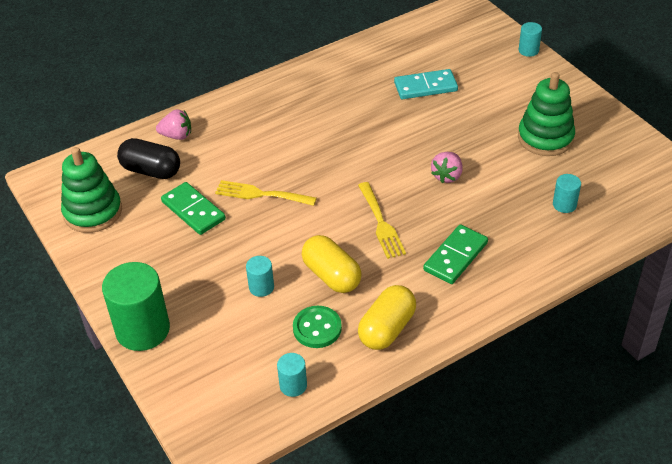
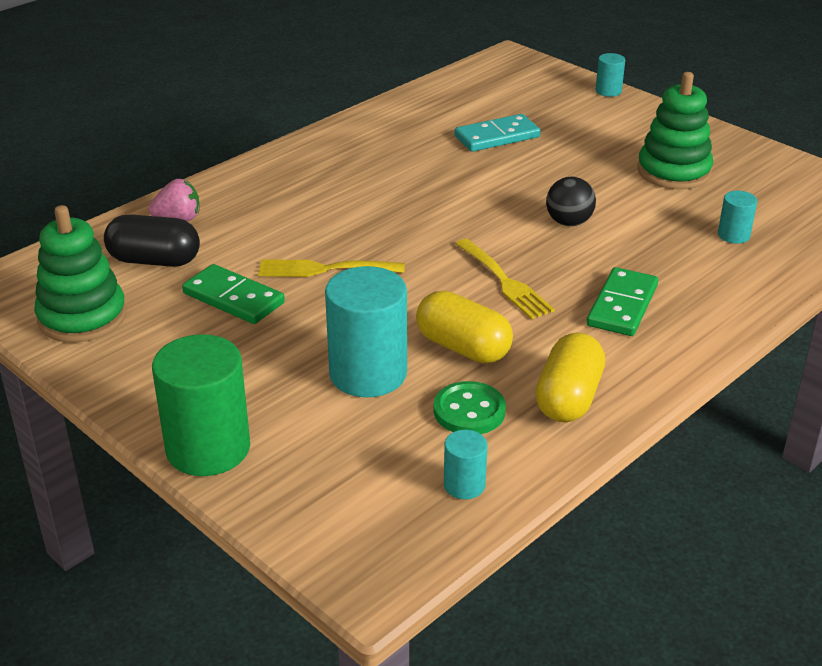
camera: 15 degrees left, 10 degrees down
(261, 287) = (368, 373): turquoise cylinder -> turquoise cylinder, size x2.08
(447, 176) = (569, 222): pink strawberry -> black ball

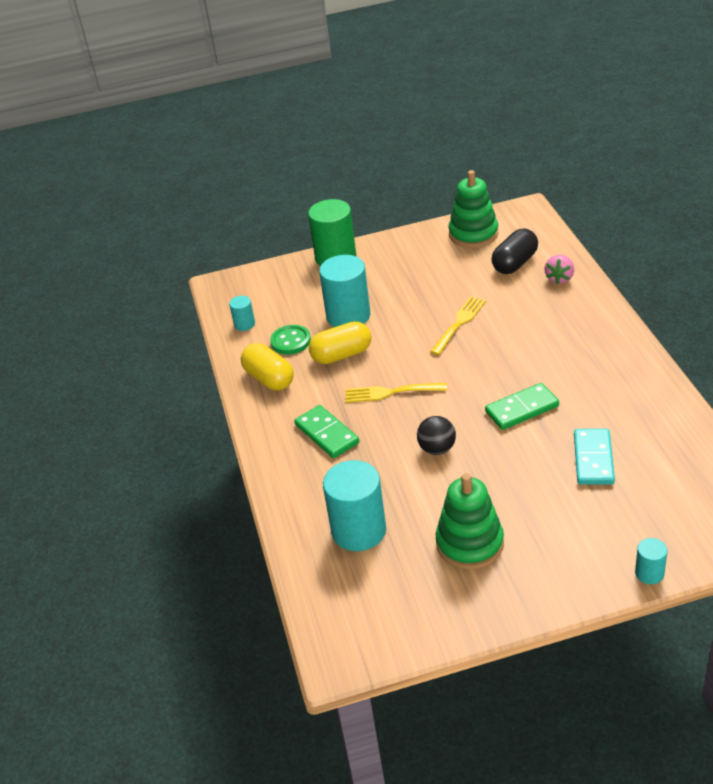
camera: 125 degrees right, 5 degrees up
(233, 298) = (453, 285): green domino -> green domino (522, 409)
(733, 235) = (359, 530): turquoise cylinder -> turquoise cylinder, size x2.08

